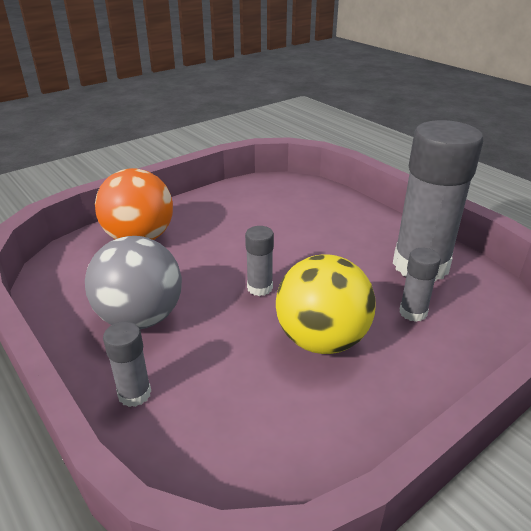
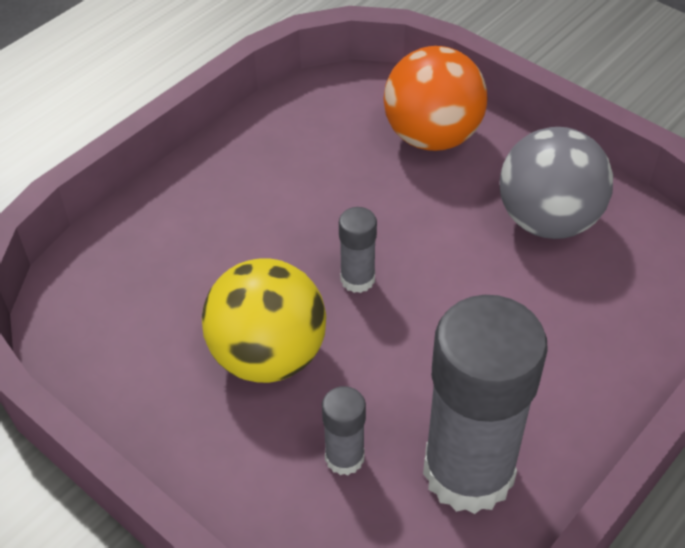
camera: 80 degrees right, 15 degrees up
(134, 394) = (163, 211): grey glue stick -> none
(140, 318) = (275, 183): grey ball -> grey ball (547, 220)

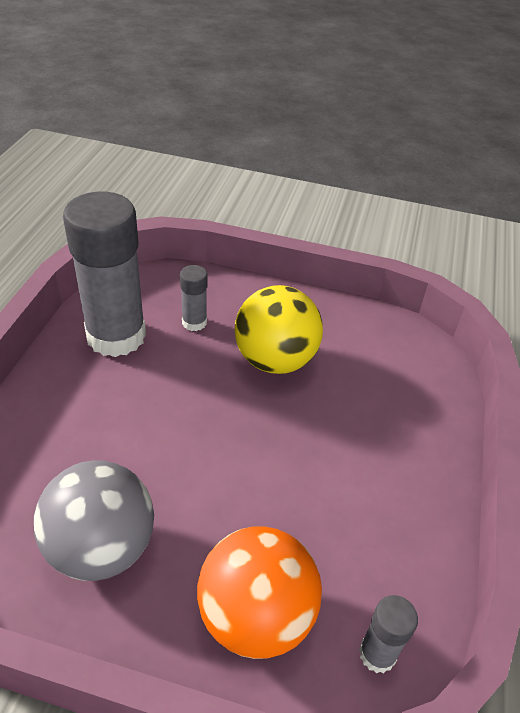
camera: 150 degrees right, 5 degrees down
(357, 279) = (246, 431): grey glue stick -> grey glue stick (377, 653)

